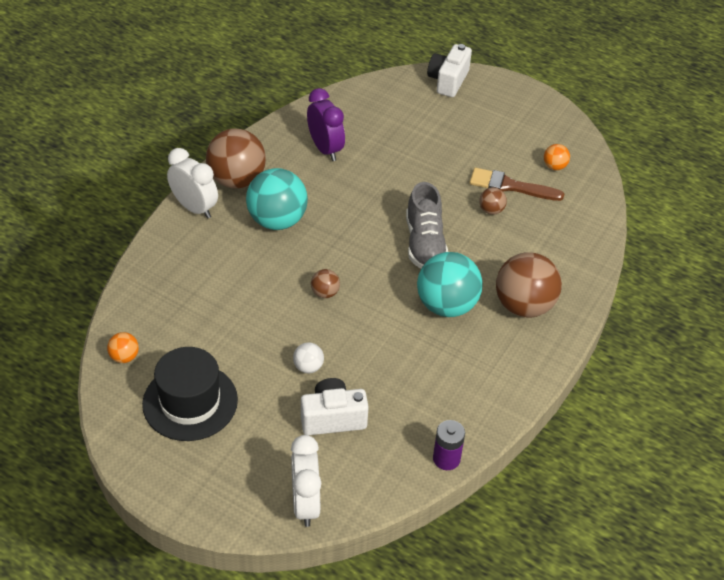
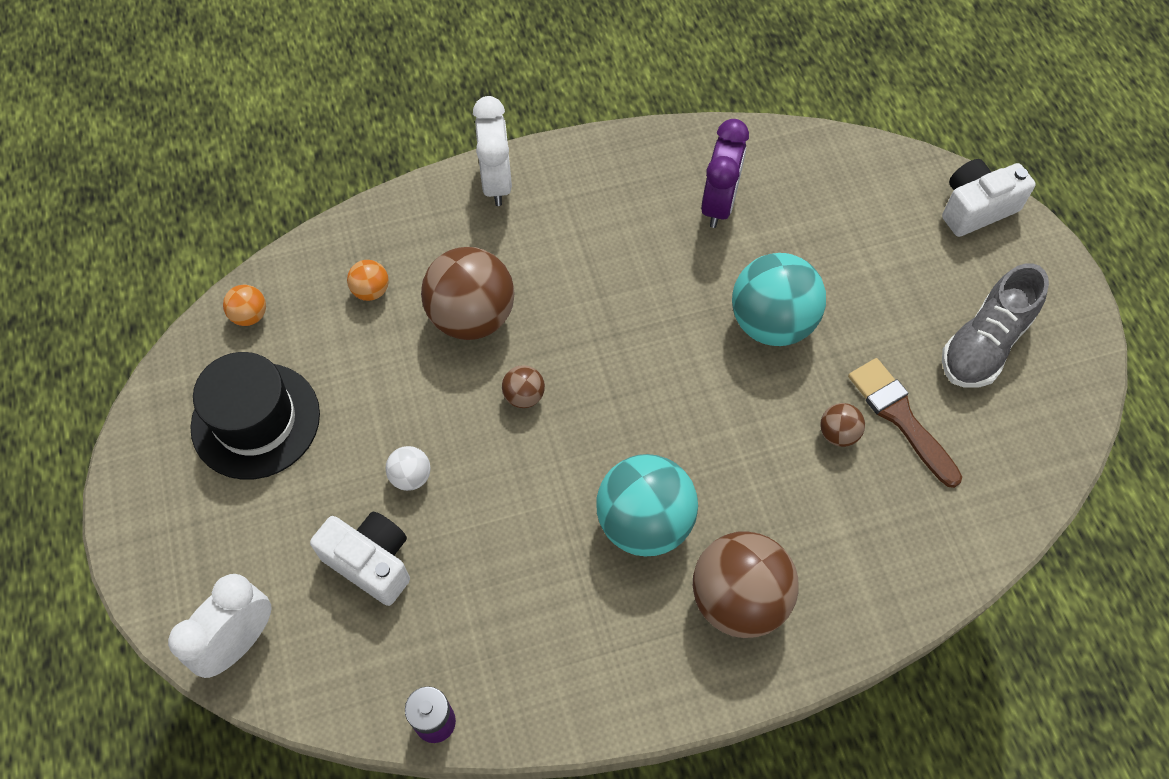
camera: 45 degrees right, 15 degrees up
(237, 180) = (577, 177): brown ball -> brown ball (472, 316)
(277, 220) = (567, 262): turquoise ball -> turquoise ball (771, 322)
(424, 244) = (705, 418): grey shoe -> grey shoe (984, 343)
(554, 166) = (993, 432): orange ball -> orange ball (371, 291)

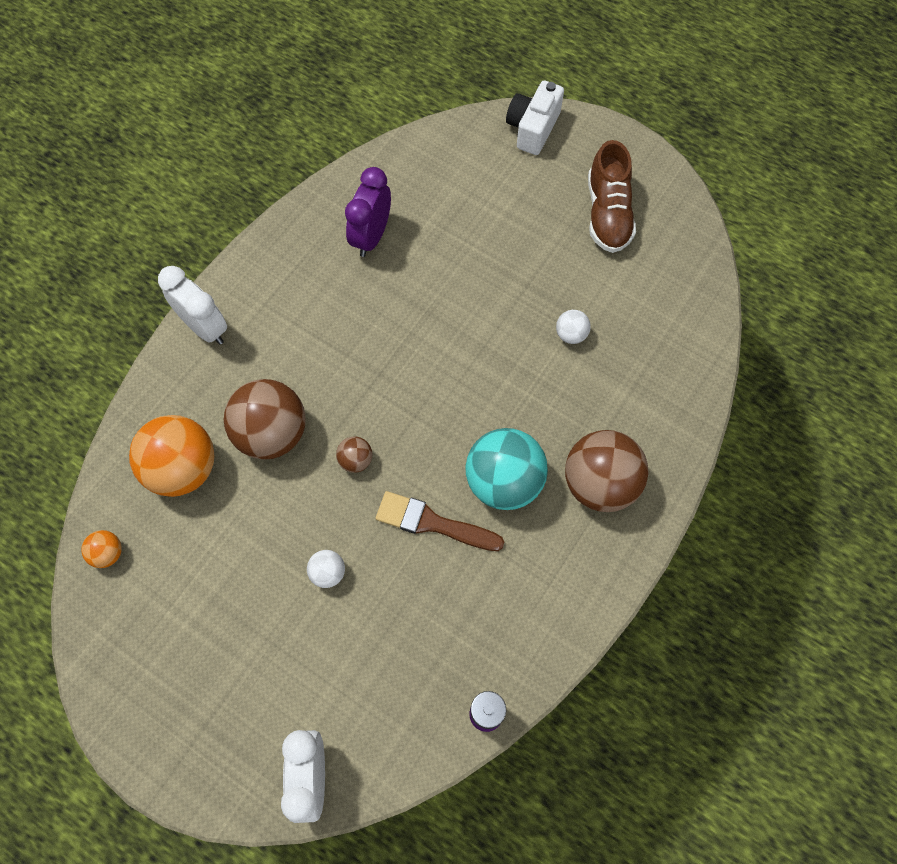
camera: 40 degrees left, 5 degrees up
(255, 420) = (182, 622): black hat -> none
(371, 291) = (183, 469): orange ball -> orange ball, size x2.19
(371, 562) = (352, 650): white camera -> none
(719, 204) = (371, 236): purple clock -> purple clock turned 135 degrees counterclockwise
(771, 322) = (472, 292): turquoise ball -> none
(838, 433) = (571, 334): brown ball -> white ball
(900, 417) = (598, 296): brown brush -> brown brush (432, 523)
(984, 343) = (607, 213): grey shoe -> brown shoe

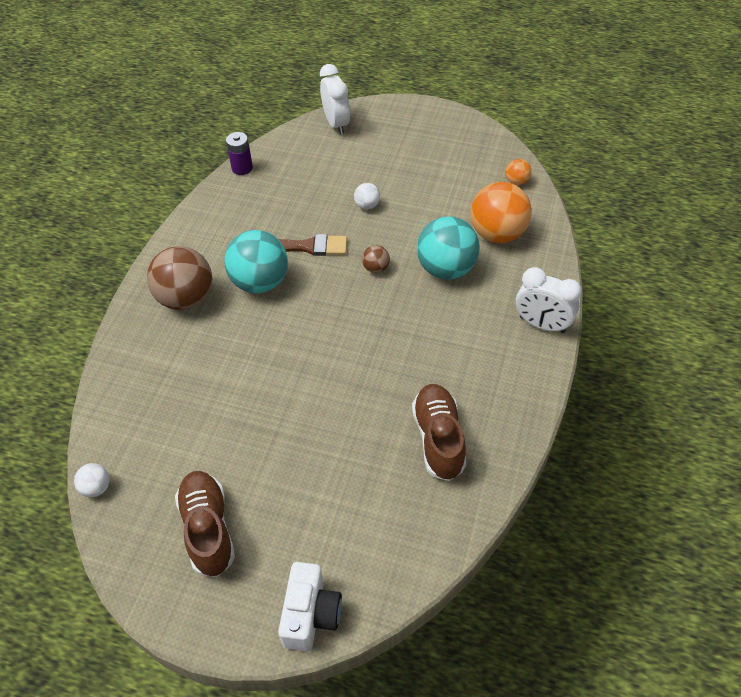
camera: 165 degrees right, 15 degrees down
(272, 433) = (446, 269): brown ball -> turquoise ball
(371, 236) = (438, 439): purple clock -> brown shoe
(571, 334) = (227, 400): white ball -> white ball (96, 487)

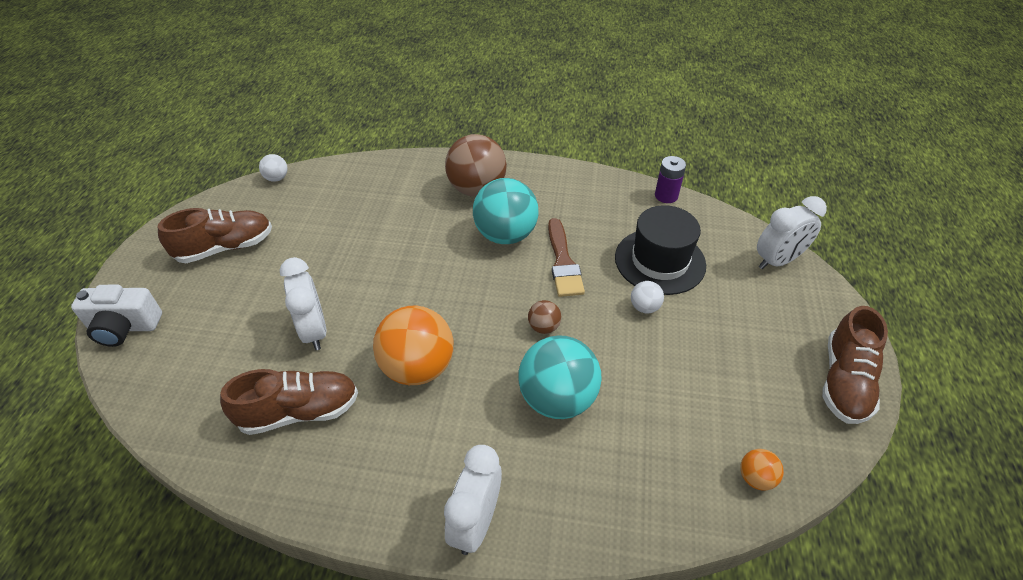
camera: 80 degrees right, 5 degrees down
(320, 187) = (660, 261): none -> black hat
(349, 433) = (314, 331): none -> white clock
(450, 123) = (844, 381): none -> brown shoe
(497, 234) = (636, 457): orange ball -> orange ball (418, 368)

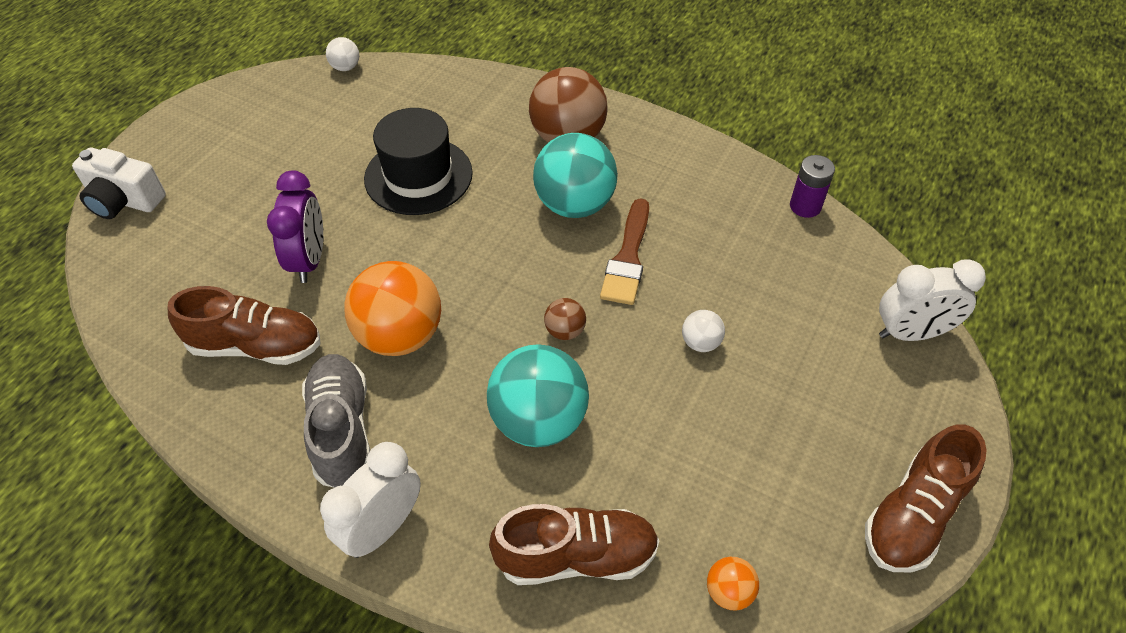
camera: 20 degrees right, 5 degrees up
(225, 247) = (257, 137): brown shoe -> brown shoe (576, 556)
(314, 331) = (309, 260): white clock -> purple clock
(404, 456) = (342, 430): none -> grey shoe
(660, 261) = (751, 290): black hat -> black hat (418, 176)

